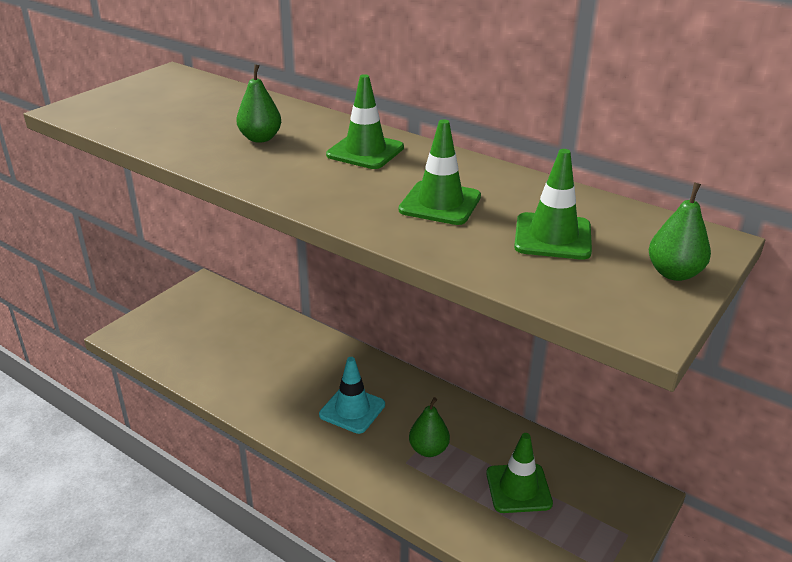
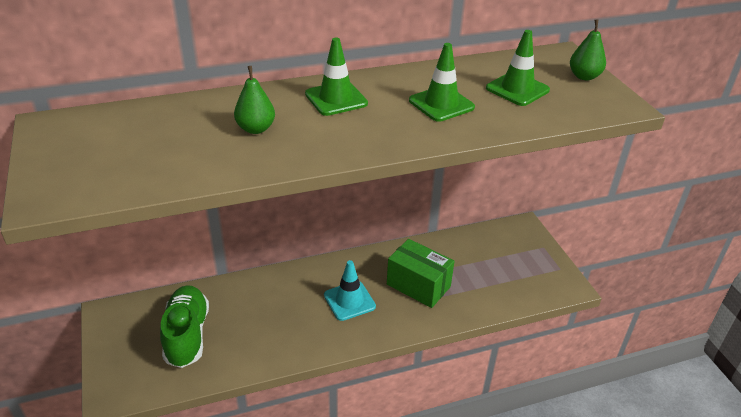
camera: 55 degrees left, 5 degrees up
(215, 336) = (187, 335): none -> green shoe
(428, 449) = (418, 285): green pear -> green box
(518, 488) = (481, 266): green traffic cone -> none

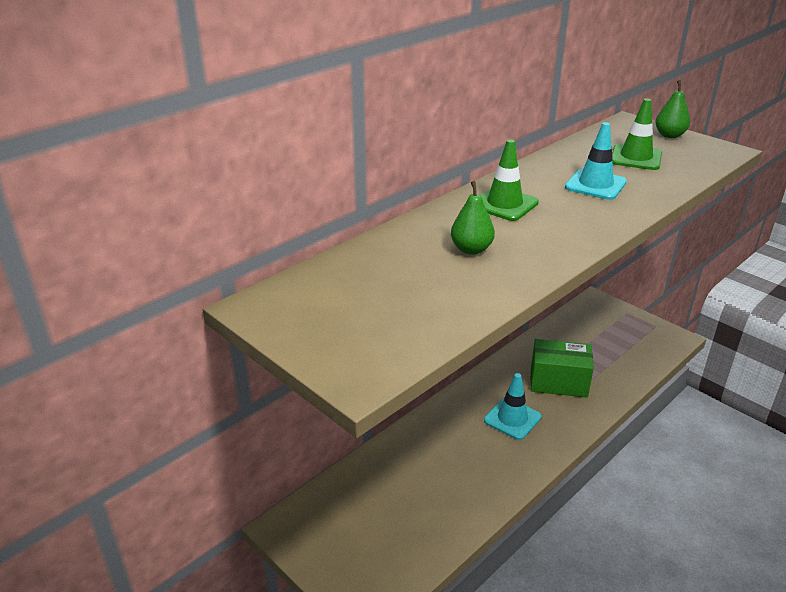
camera: 25 degrees left, 5 degrees down
(187, 335) = (389, 513): green shoe -> none
(441, 104) = (595, 185): green traffic cone -> turquoise traffic cone

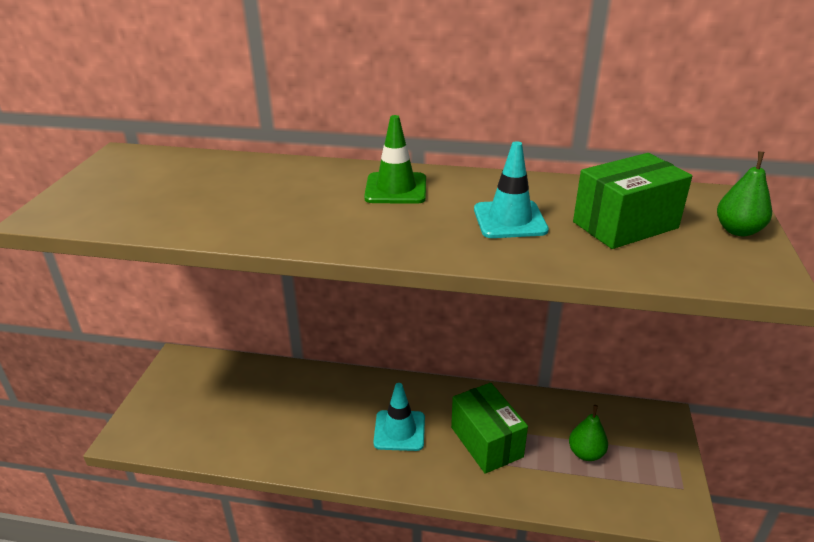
camera: 55 degrees right, 0 degrees up
(471, 249) = (285, 199): green pear -> green pear (586, 453)
(636, 158) = (625, 225): green traffic cone -> green box

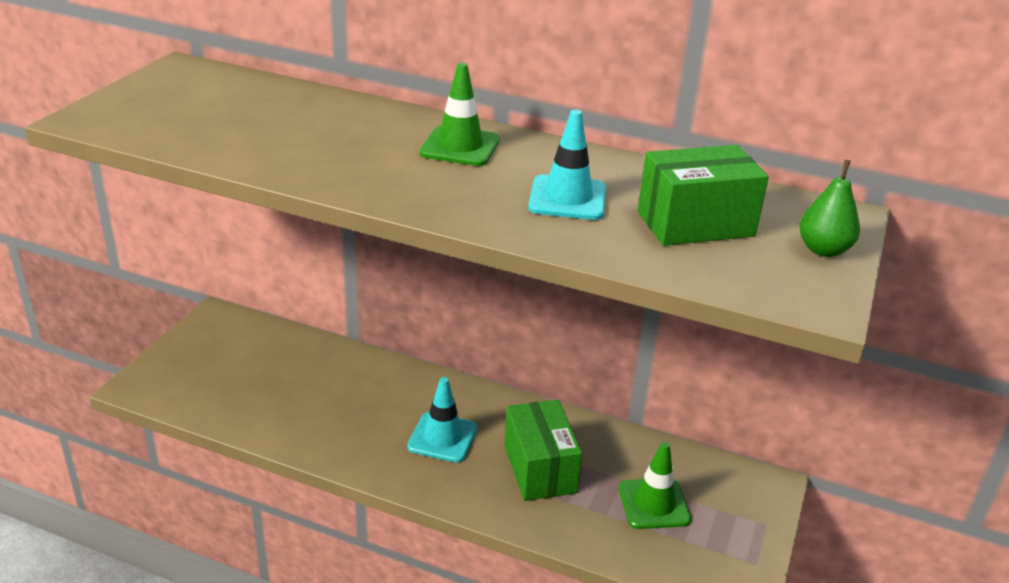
camera: 10 degrees right, 0 degrees up
(586, 453) = (654, 504): green pear -> green traffic cone

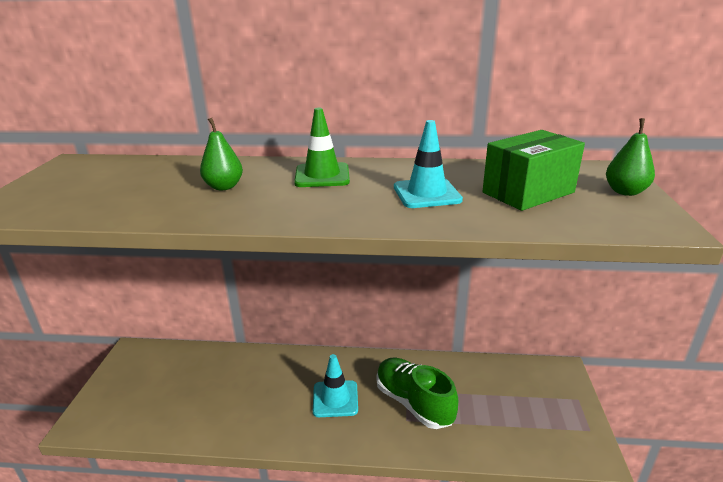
camera: 15 degrees left, 5 degrees down
(337, 139) = (224, 187): none -> green pear
(540, 469) = (413, 403): green box -> green shoe
(654, 504) = (501, 406): green traffic cone -> none

